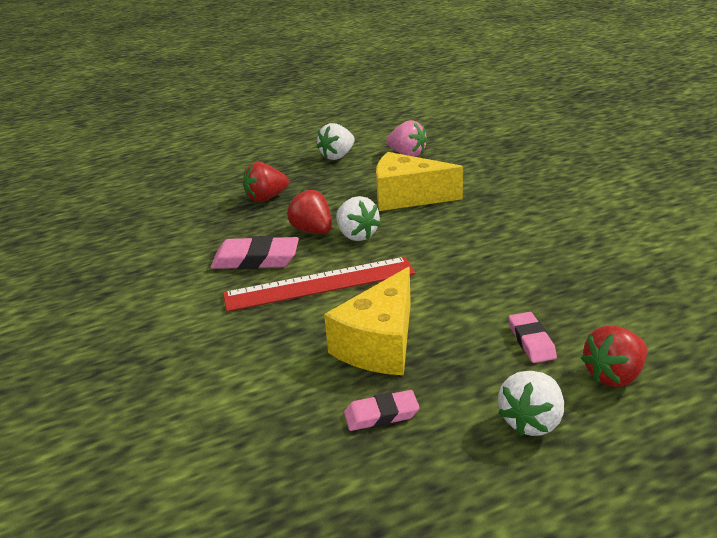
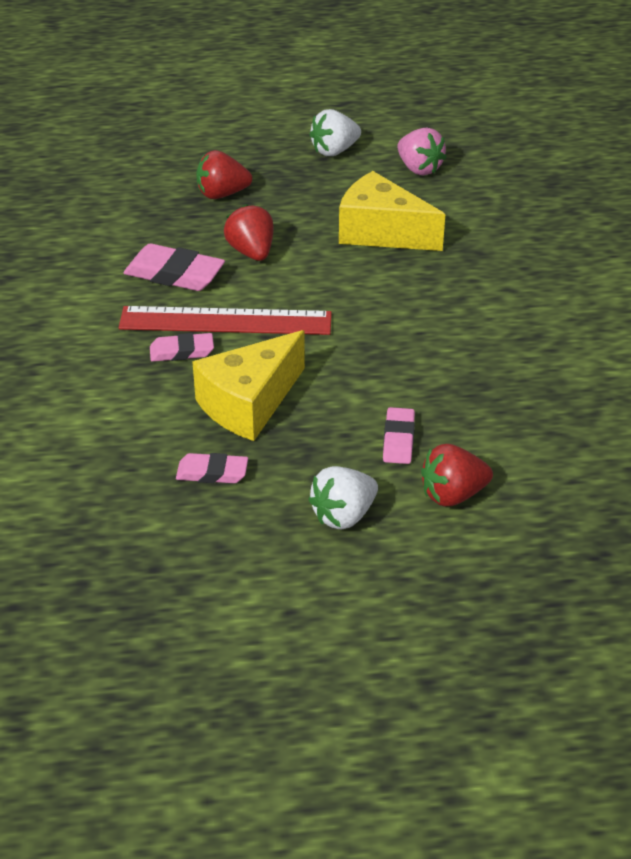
camera: 15 degrees right, 10 degrees up
(294, 316) = (182, 351): none -> pink eraser
(357, 235) = (296, 270): white strawberry -> none

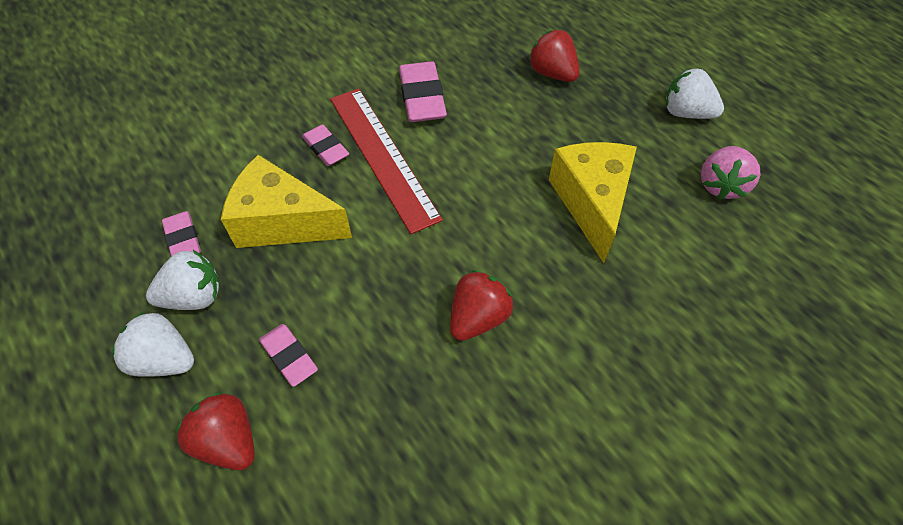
camera: 60 degrees right, 15 degrees up
(251, 252) = (488, 128): red strawberry -> red strawberry (478, 318)
(289, 481) = (194, 297): none -> white strawberry
(398, 439) = (289, 356): pink eraser -> pink eraser turned 75 degrees clockwise

